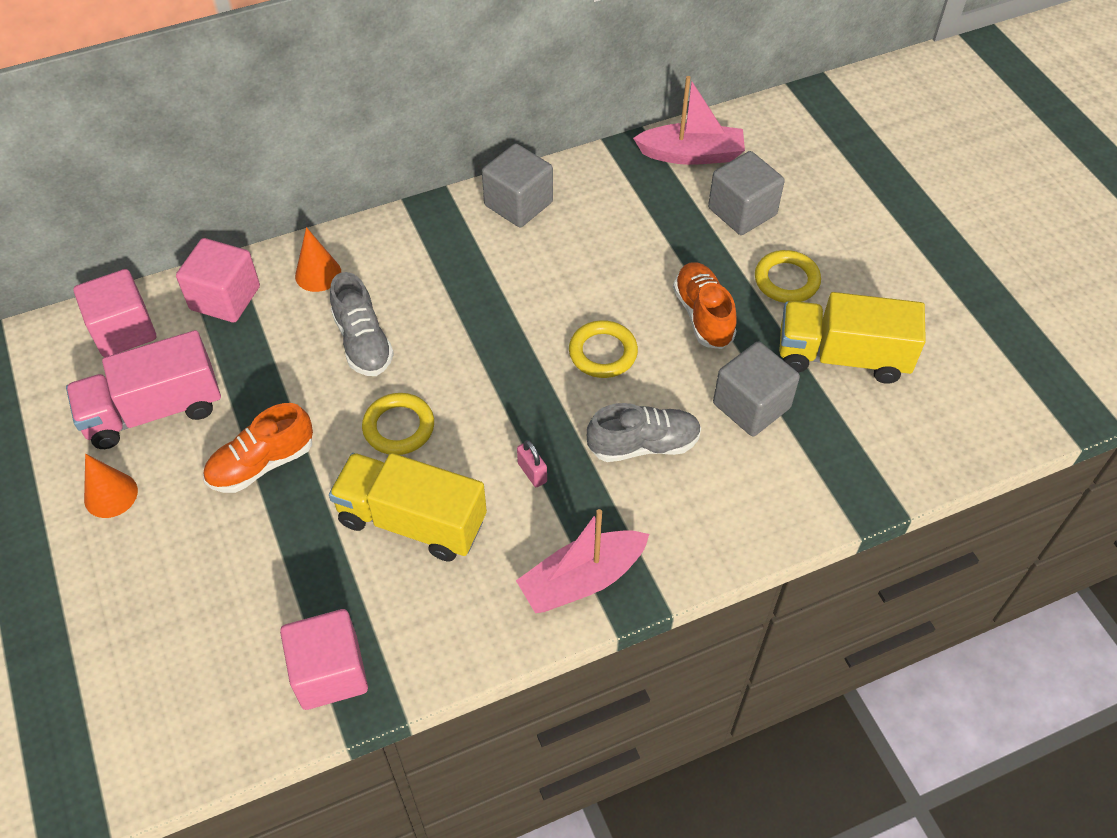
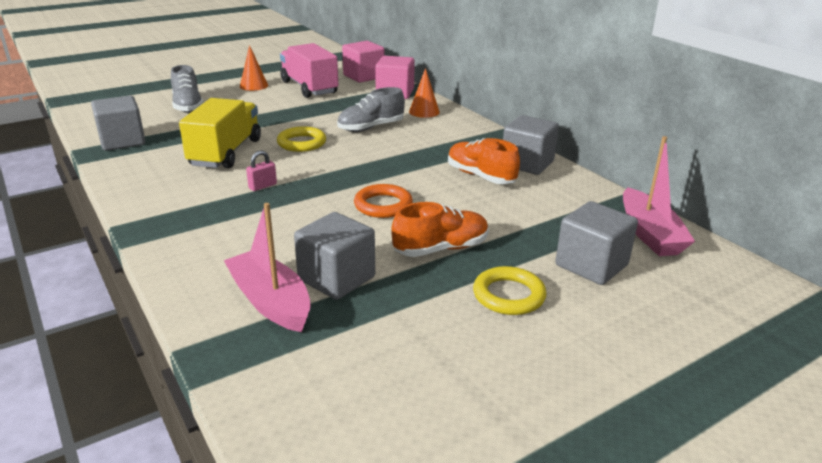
camera: 80 degrees right, 25 degrees down
(262, 464) = (273, 113): orange shoe -> orange shoe (480, 176)
(330, 672) = (122, 141): pink cube -> grey cube
(582, 580) = (163, 210): pink boat -> pink boat (270, 302)
(603, 353) = (383, 205): yellow ring -> orange ring
(643, 445) = (289, 227): grey shoe -> grey shoe (188, 106)
(842, 357) = (413, 335): yellow truck -> none

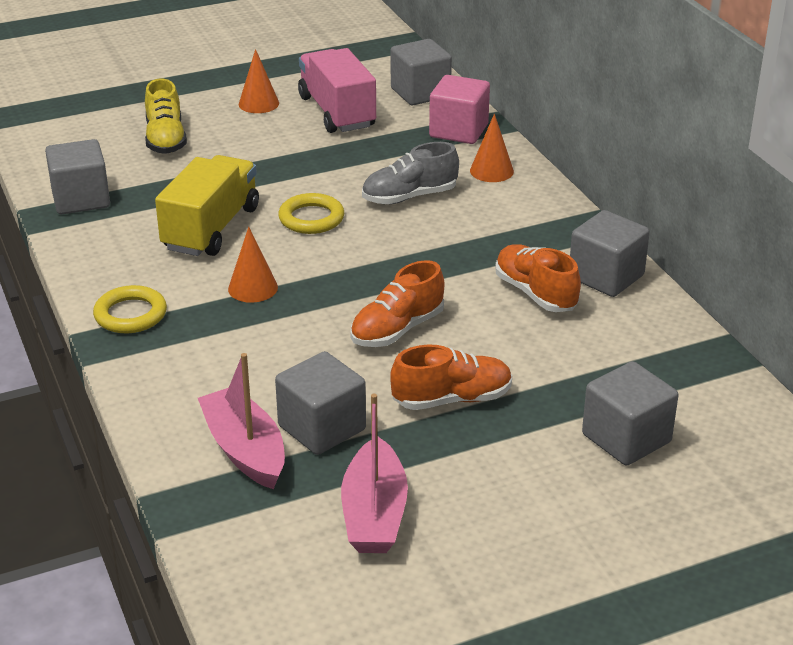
camera: 10 degrees right, 5 degrees up
(188, 106) = (165, 139): grey shoe -> yellow shoe
(262, 186) = (253, 288): pink padlock -> orange cone
(363, 76) = (420, 93): pink cube -> grey cube
(383, 205) = (397, 330): orange ring -> orange shoe
(508, 295) = (512, 468): yellow ring -> yellow ring (130, 314)
(649, 234) = (720, 401): pink boat -> pink boat (374, 513)

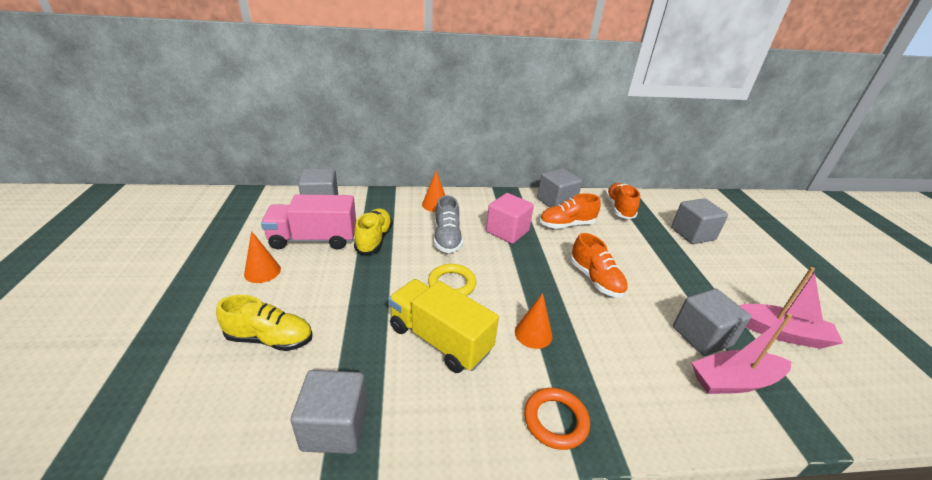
camera: 75 degrees left, 0 degrees up
(130, 314) = (555, 420): yellow ring -> orange ring
(366, 148) = (374, 239): none -> yellow shoe
(452, 399) = (666, 277): orange shoe -> orange shoe (619, 208)
(458, 131) = (381, 202): pink cube -> pink cube (507, 231)

